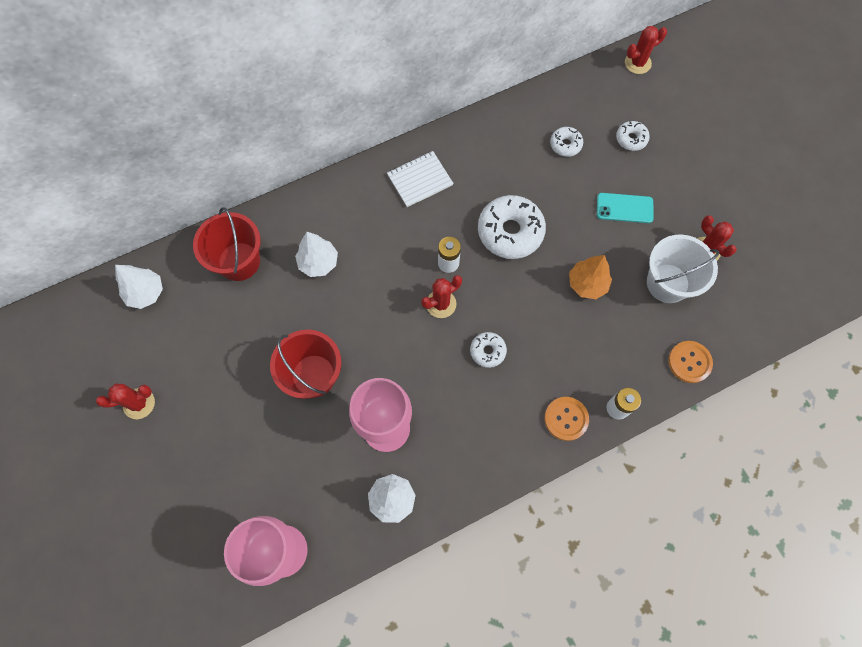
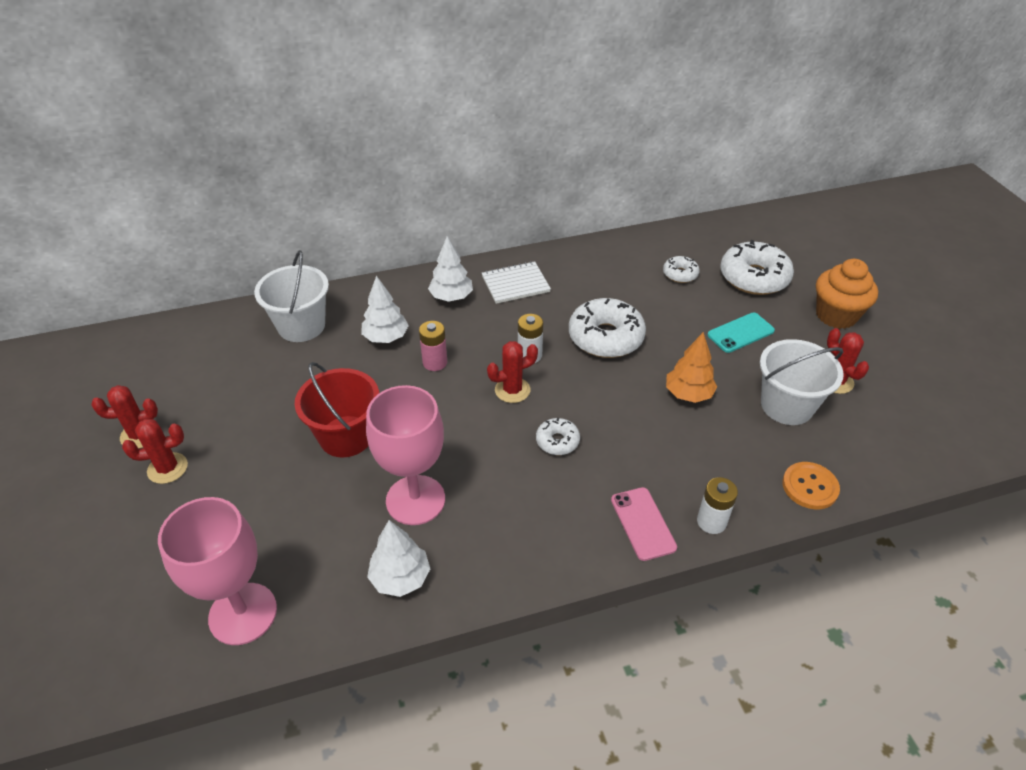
camera: 10 degrees right, 25 degrees down
(146, 293) = (193, 339): white tree -> white tree (451, 297)
(239, 261) = (301, 326): red bucket -> white bucket
(368, 284) = (435, 362): none -> pink battery
(566, 419) = (643, 523): orange button -> pink phone
(624, 208) = (740, 333): turquoise phone -> turquoise phone turned 45 degrees counterclockwise
(631, 139) = (754, 277): white donut -> white donut, size x1.96
(637, 63) = (766, 221): red cactus -> red cactus (167, 468)
(704, 174) = (836, 315): none -> orange cupcake

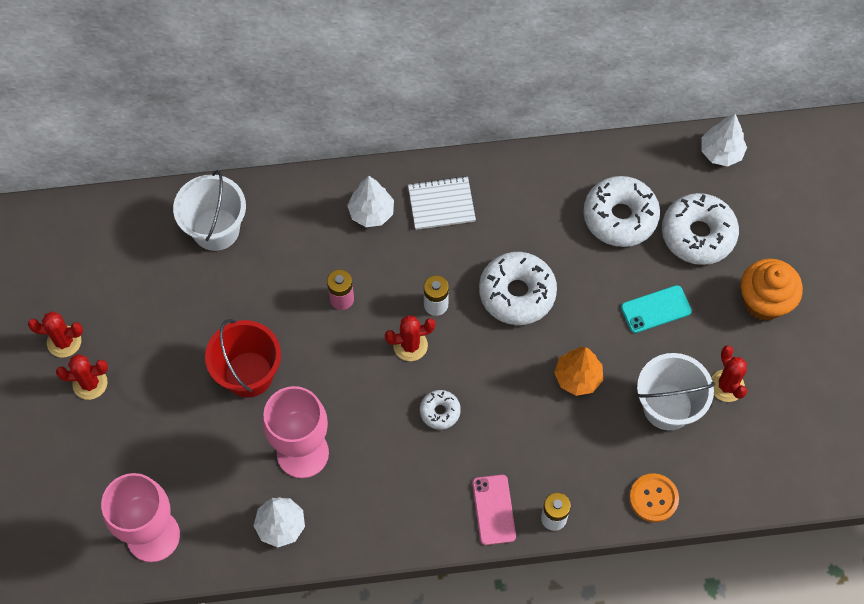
camera: 10 degrees right, 20 degrees up
(386, 337) = (298, 258): white tree -> white tree (721, 152)
(680, 274) = (620, 217): white donut -> white donut, size x1.96

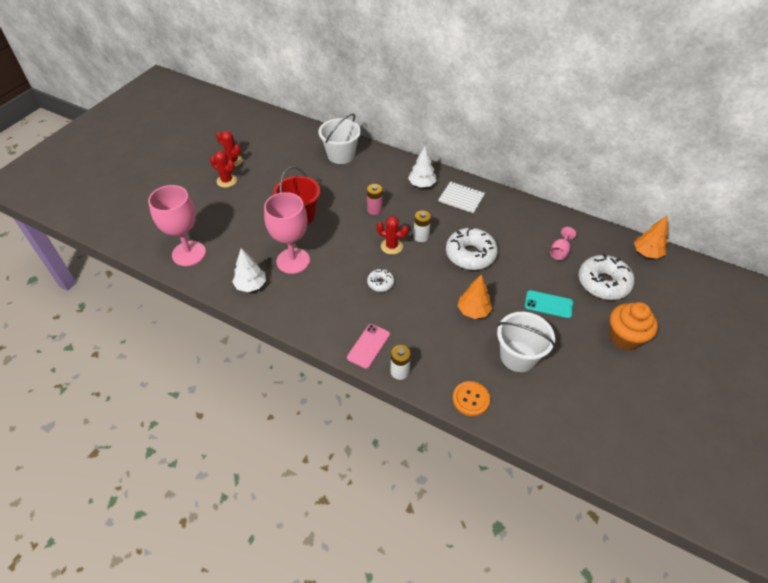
camera: 35 degrees right, 15 degrees down
(620, 217) = (559, 251): white donut -> pink goblet
(721, 152) = (646, 253): white tree -> orange tree
(726, 386) = (566, 367): red cactus -> none

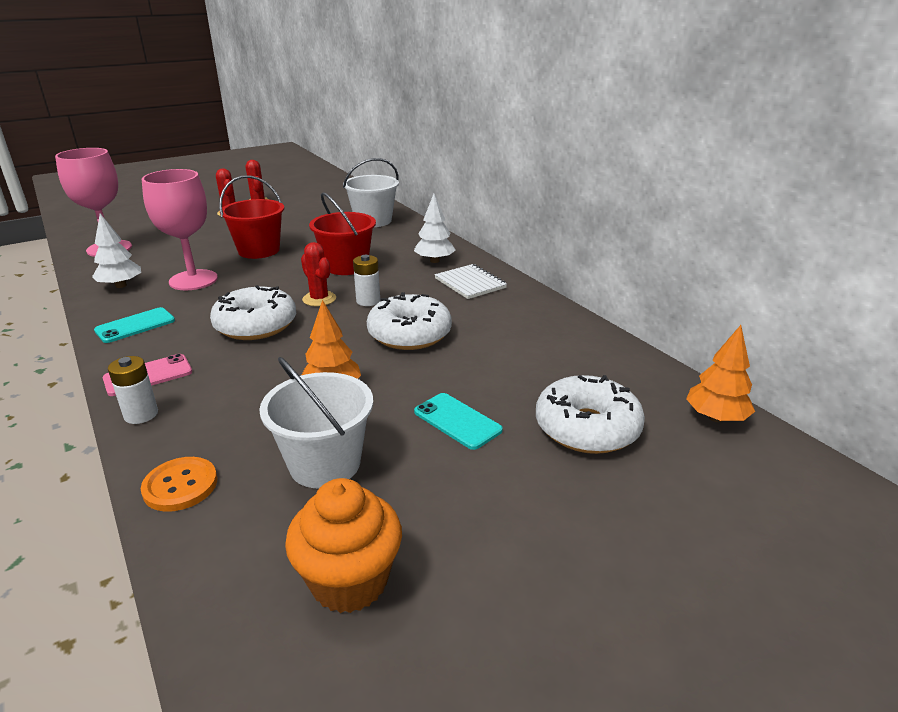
camera: 30 degrees right, 20 degrees down
(309, 314) = (135, 325): none -> turquoise phone
(374, 210) = (346, 266): pink battery -> red bucket
(380, 283) = (256, 325): white donut -> white donut, size x1.96
(559, 251) = (551, 370): pink goblet -> none
(624, 338) = (544, 513): orange cupcake -> orange cupcake (349, 581)

